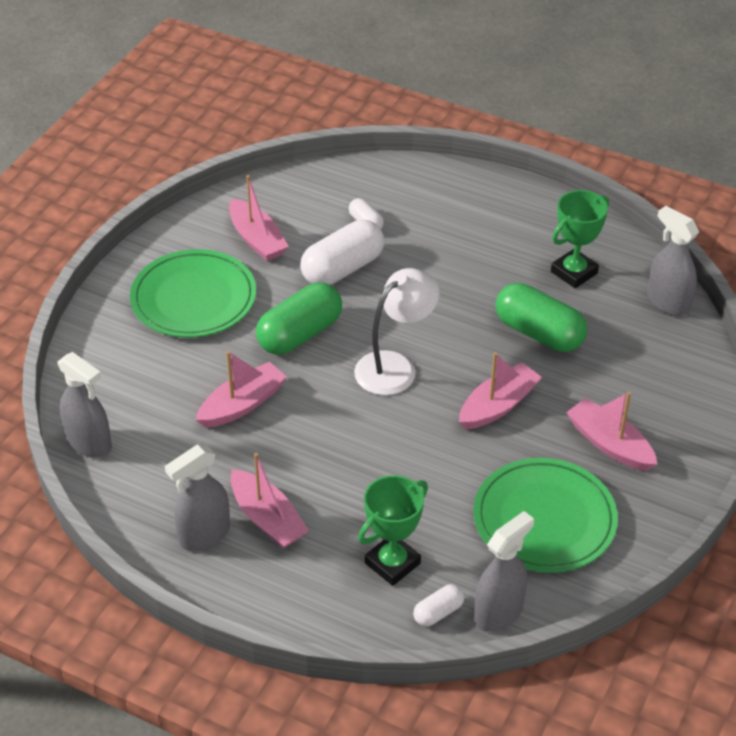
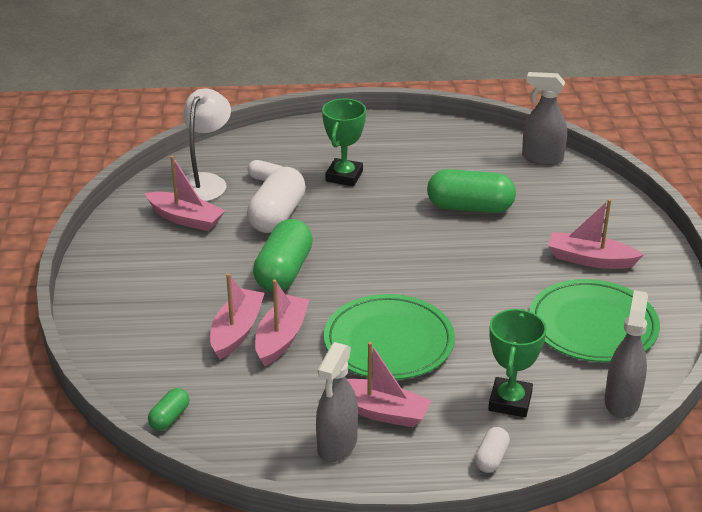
camera: 30 degrees left, 10 degrees down
(89, 443) = (169, 417): grey spray bottle -> green capsule
(193, 298) = (168, 278): green plate -> green plate (389, 342)
(395, 366) = (382, 267): white lamp -> white lamp (205, 182)
(438, 612) = (578, 421): white capsule -> white capsule (491, 458)
(498, 405) = (486, 264): pink boat -> pink boat (236, 331)
(574, 272) = (457, 161): green trophy -> green trophy (344, 176)

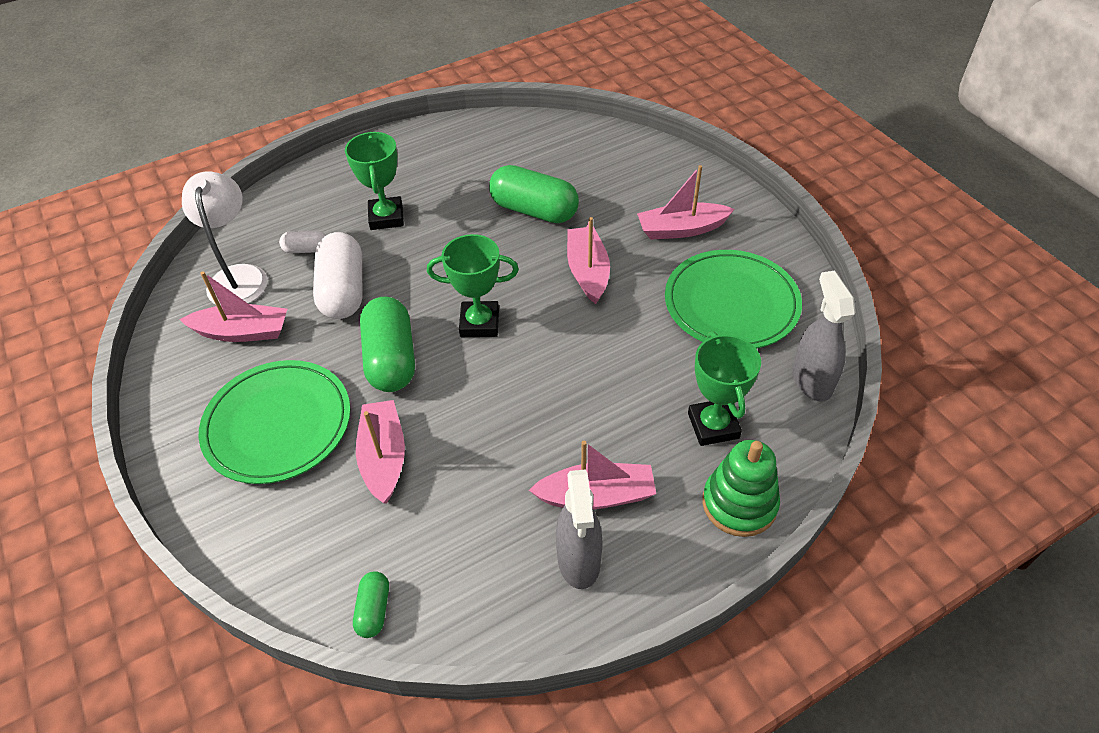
camera: 25 degrees left, 15 degrees up
(281, 338) = (437, 445): pink boat -> pink boat (587, 271)
(368, 271) = (479, 323): none -> green trophy
(389, 342) = (553, 403): green plate -> green plate (278, 424)
(470, 207) = (534, 210): green capsule -> green capsule turned 45 degrees clockwise
(491, 458) = (739, 504): white capsule -> green stacking toy
(542, 158) = (567, 131): grey spray bottle -> none

